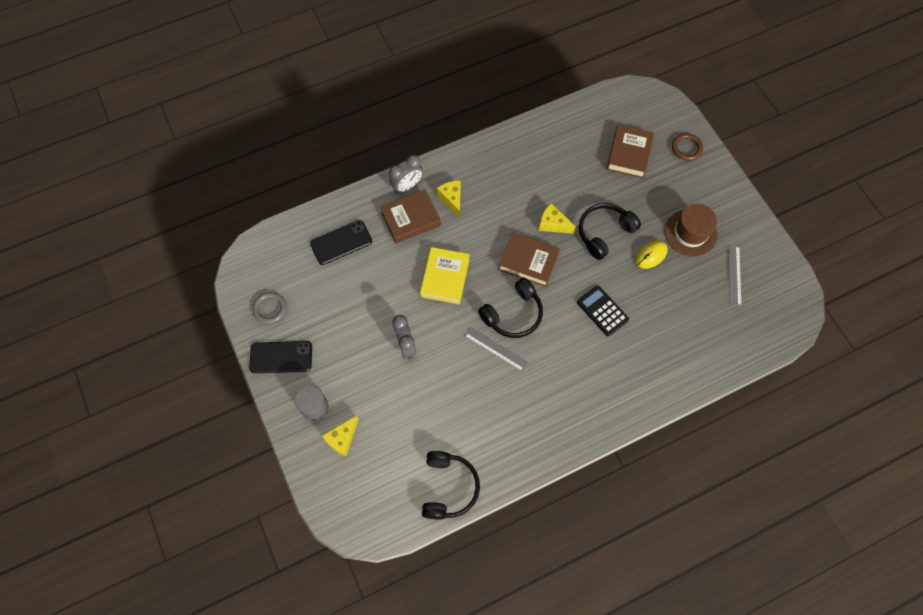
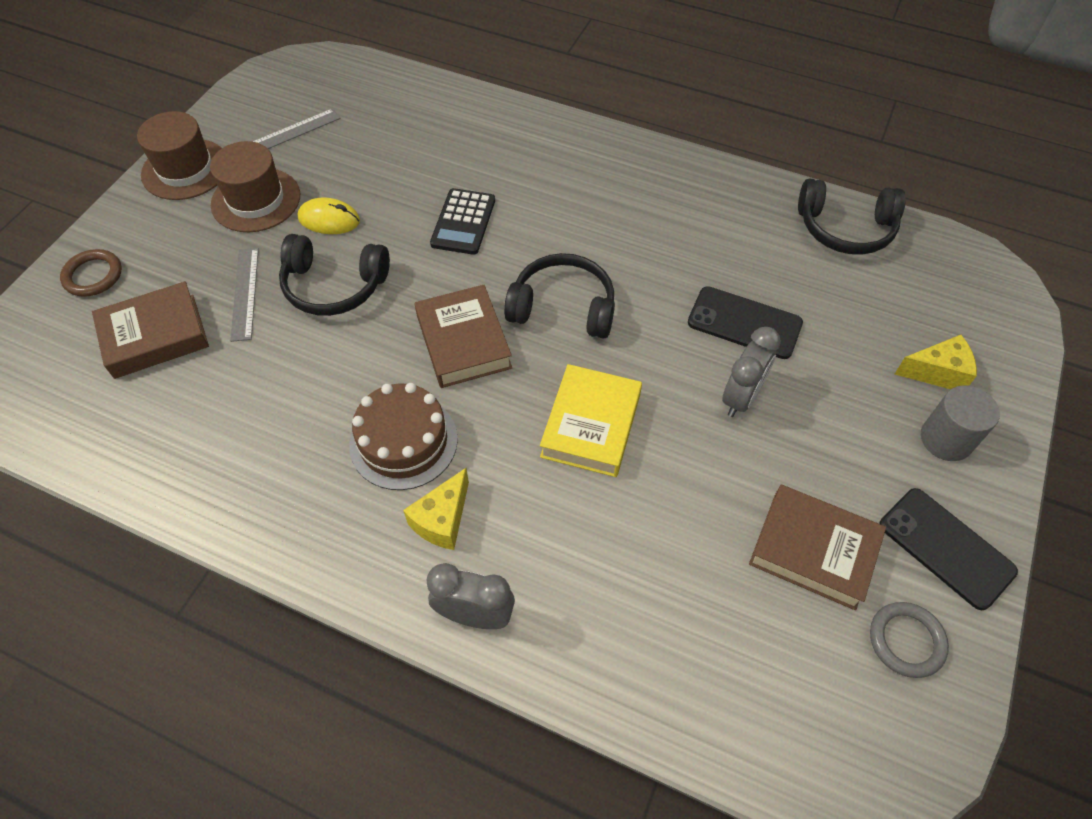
camera: 130 degrees left, 10 degrees down
(341, 242) = (683, 632): black phone -> black phone (744, 323)
(410, 219) = (535, 555): brown book -> brown book (813, 550)
(445, 278) = (591, 425): yellow book -> yellow book turned 45 degrees counterclockwise
(448, 487) = (845, 228): black headphones -> black headphones turned 135 degrees counterclockwise
(496, 349) = (631, 294): grey ruler -> grey ruler (245, 293)
(497, 208) = (403, 441): none -> brown cake
(553, 224) = (371, 352): yellow cheese -> none
(738, 215) = (185, 169): none -> brown hat

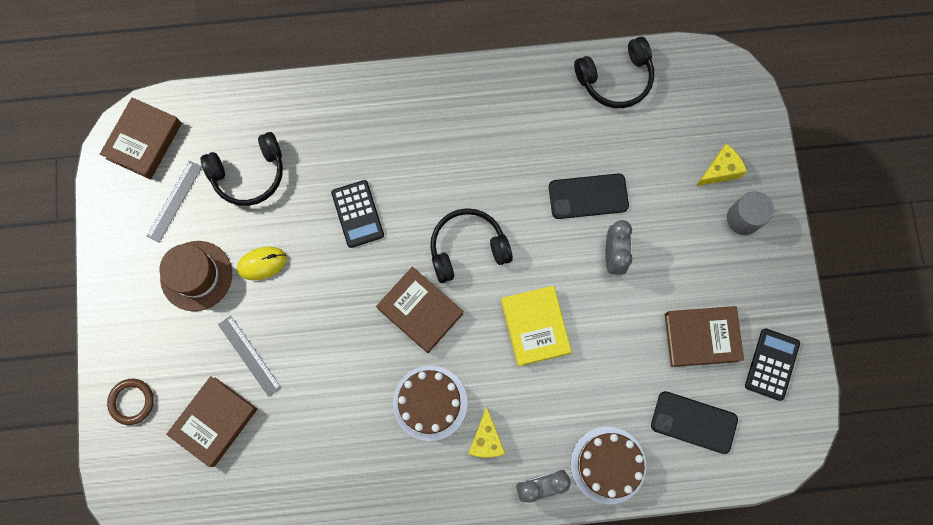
camera: 30 degrees left, 20 degrees up
(185, 169) = (122, 277): brown hat -> none
(304, 78) = (144, 141): none -> brown book
(334, 286) = (305, 316): black headphones -> black headphones (249, 174)
(585, 643) = (608, 465): none -> brown cake
(906, 641) = (771, 364): grey ring -> black calculator
(946, 548) = (770, 294): black phone -> black phone (694, 422)

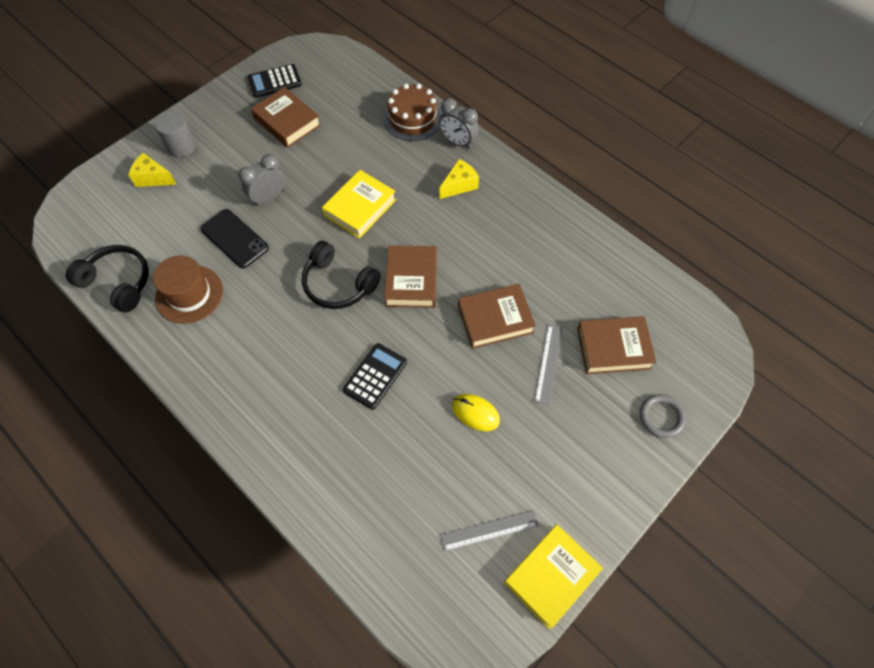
camera: 130 degrees left, 15 degrees down
(109, 216) = (551, 576): none -> yellow book
(132, 401) = (661, 417): brown ring -> grey ring
(144, 141) = (461, 612): brown book -> brown book (495, 319)
(196, 275) = (530, 455): brown hat -> brown hat (189, 294)
(249, 174) = (412, 488): black headphones -> none
(430, 403) = (467, 230): brown cake -> none
(694, 422) = (346, 96): black phone -> none

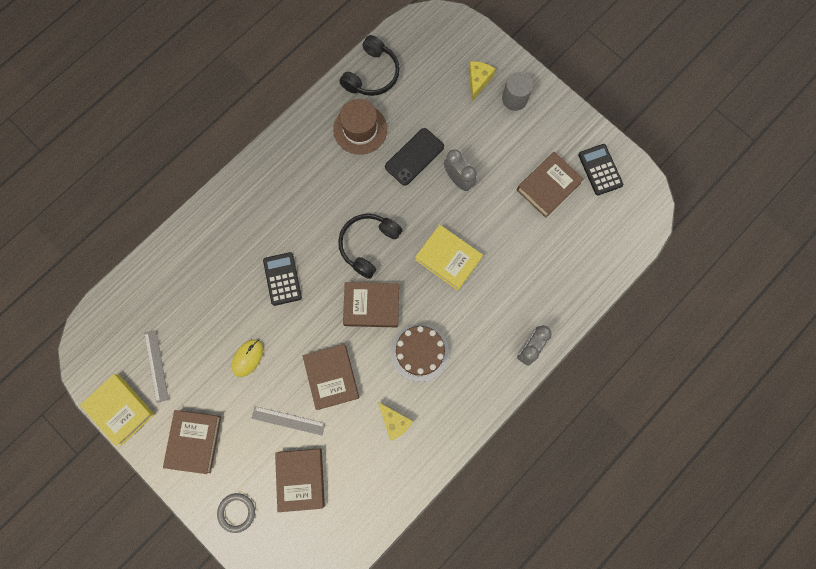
camera: 90 degrees right, 15 degrees up
(375, 376) = (282, 279): black calculator -> black calculator turned 135 degrees counterclockwise
(412, 118) = (558, 304): brown cake -> brown cake (419, 352)
(459, 185) = (475, 348): yellow cheese -> yellow cheese (394, 422)
(583, 472) = (194, 441): none -> brown book

